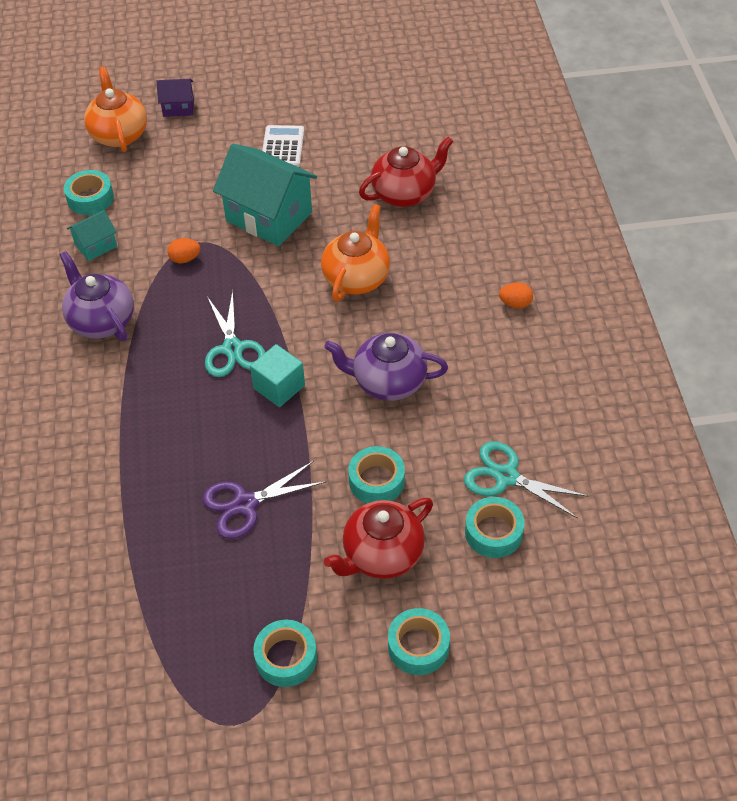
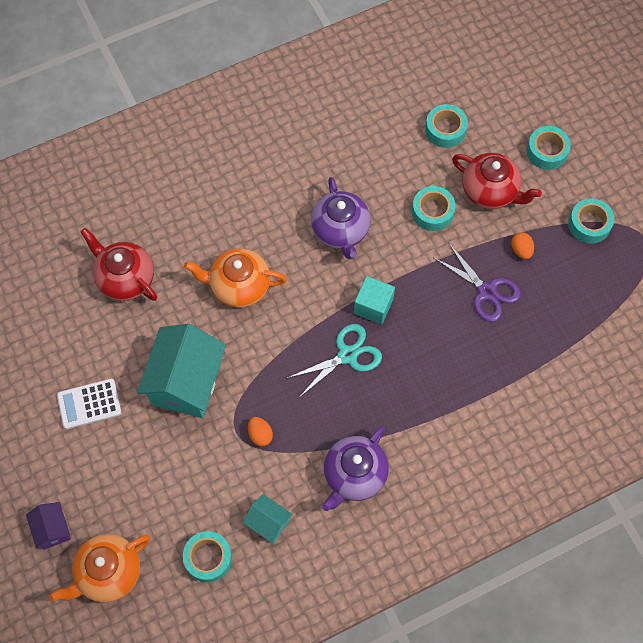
camera: 110 degrees left, 15 degrees up
(506, 476) = (397, 132): turquoise scissors -> none
(515, 304) = (231, 163): orange egg -> orange egg (521, 250)

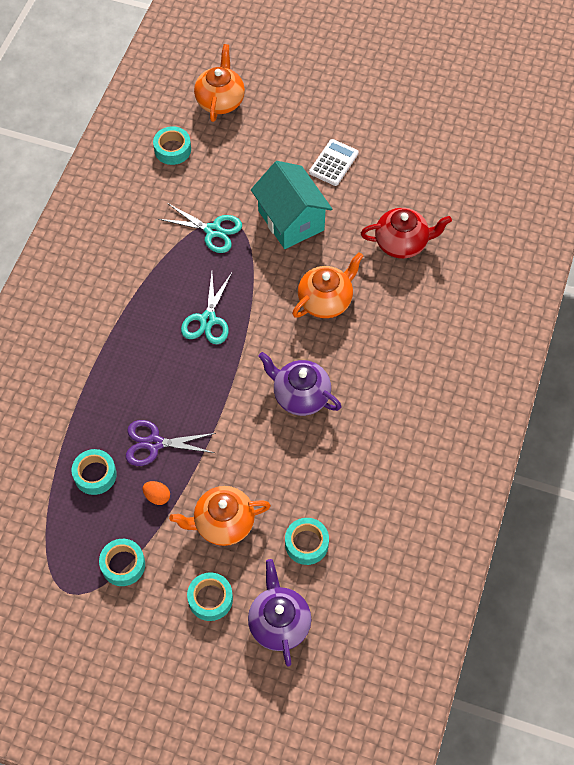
camera: 135 degrees right, 5 degrees down
(53, 529) = (275, 94): purple house -> none
(260, 435) = (213, 231): orange egg -> turquoise scissors
(268, 522) = (157, 192): turquoise house -> none
(354, 475) = (131, 257): purple teapot -> purple teapot (279, 622)
(373, 306) = (223, 365): turquoise cube -> none
(432, 212) = (250, 468): turquoise tape -> turquoise tape (95, 475)
(490, 191) = (223, 523): red teapot -> orange teapot

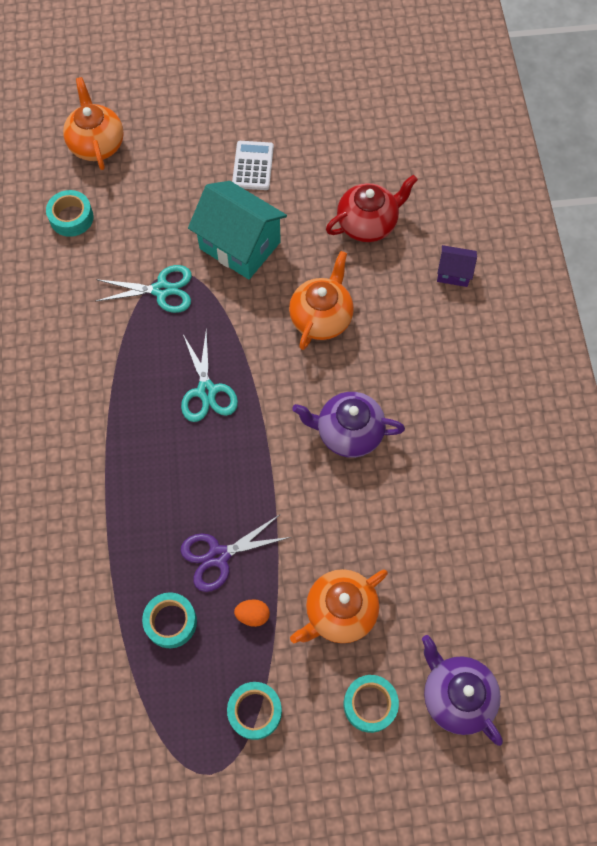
camera: 25 degrees left, 5 degrees up
(306, 543) = (439, 593): turquoise tape -> none
(451, 309) = (453, 273): none -> purple house

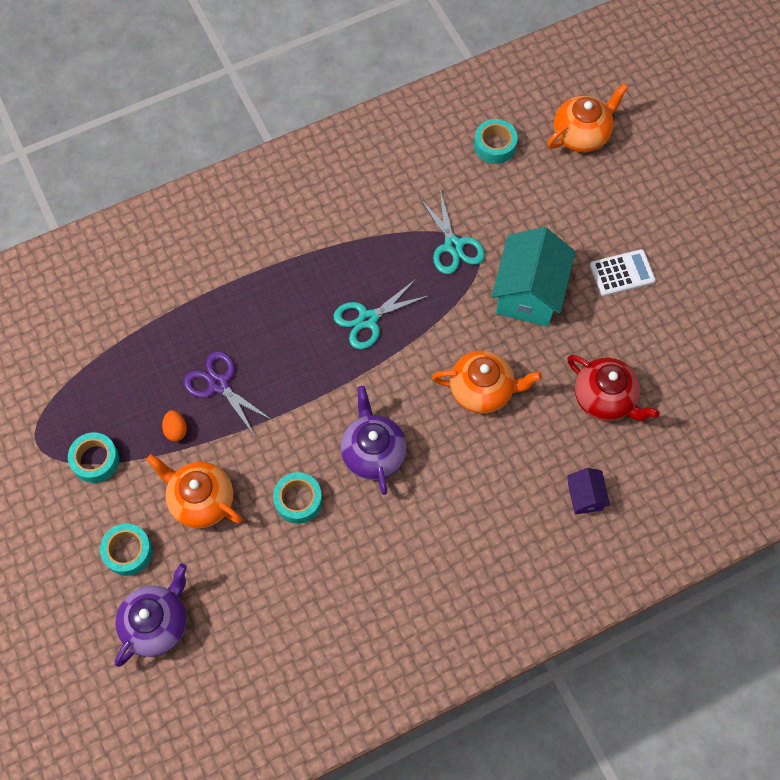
camera: 70 degrees right, 0 degrees up
(171, 622) = (150, 368): turquoise tape -> turquoise tape (298, 500)

